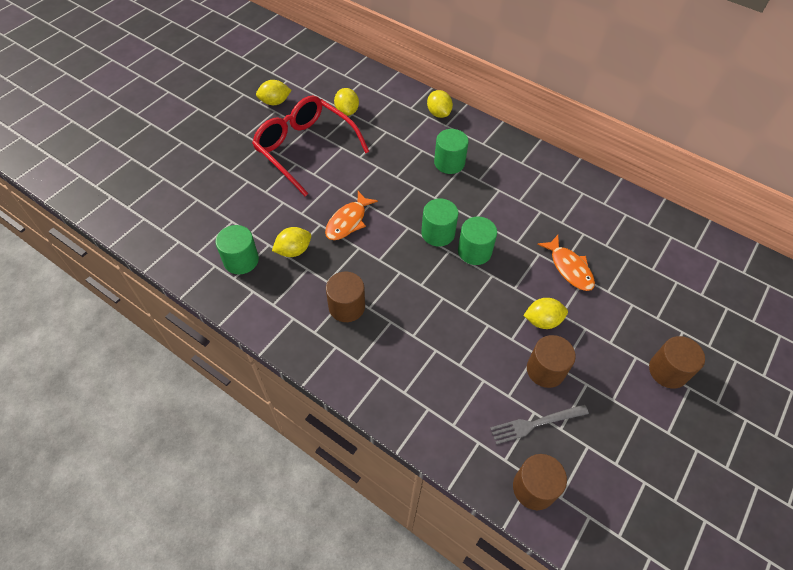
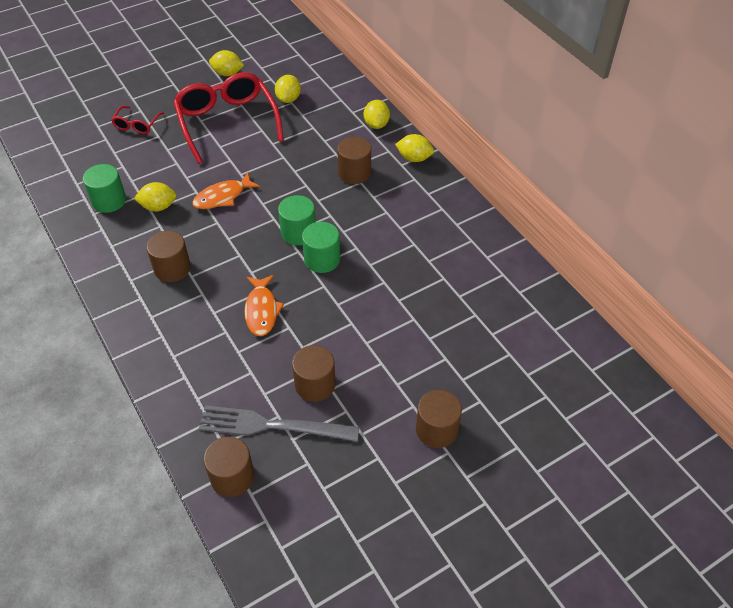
camera: 25 degrees right, 5 degrees down
(219, 176) = (137, 125): none -> red glasses
(449, 163) = (354, 173): green cylinder -> brown cylinder
(535, 423) = (272, 425): grey fork -> grey fork, size x1.52
(542, 321) = (343, 341): yellow lemon -> yellow lemon (414, 158)
(569, 268) = (405, 304): orange fish -> orange fish (262, 310)

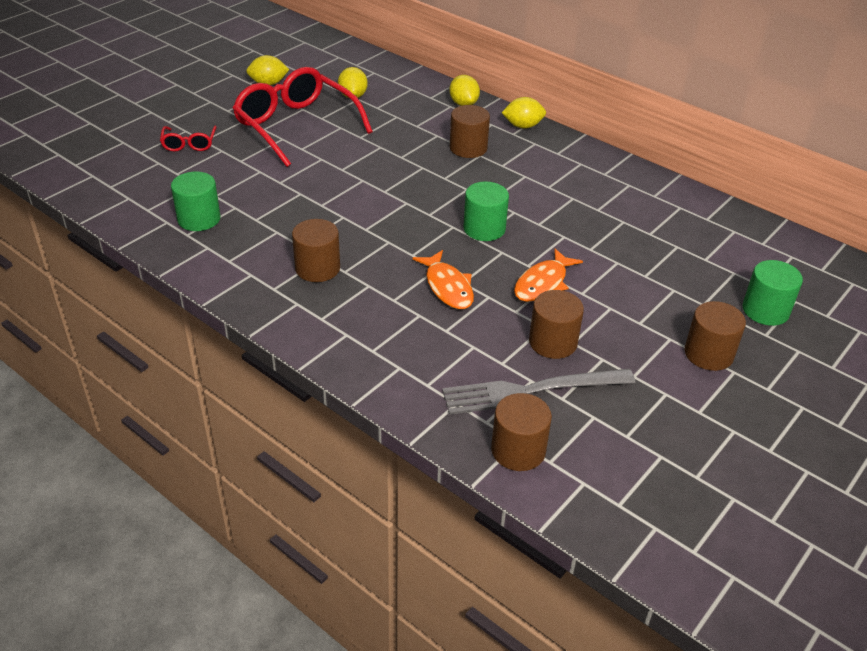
camera: 20 degrees left, 10 degrees down
(158, 207) = (264, 214): yellow lemon -> none
(223, 197) = (334, 193): orange fish -> orange fish (543, 283)
(298, 232) = (442, 210): green cylinder -> green cylinder (765, 310)

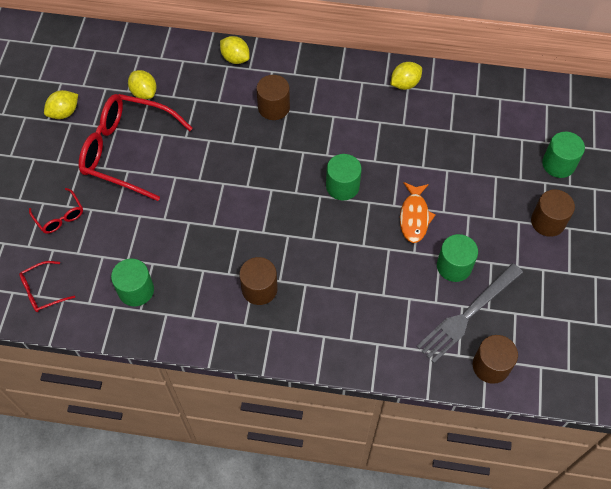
camera: 30 degrees left, 20 degrees up
(118, 185) = (42, 291): none -> red glasses
(448, 287) = (357, 255): orange fish -> none
(523, 126) = (296, 62): yellow lemon -> yellow lemon (405, 84)
(553, 342) = (454, 266): brown cylinder -> green cylinder

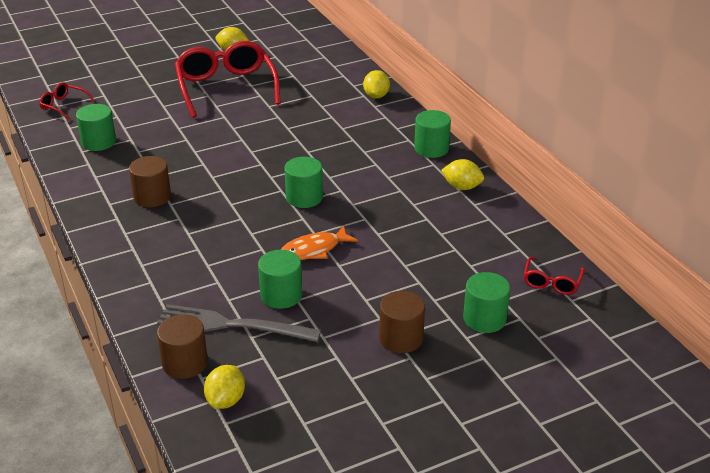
camera: 55 degrees right, 25 degrees down
(59, 216) = (136, 86): red glasses -> red glasses (551, 282)
(144, 93) = (290, 72): yellow lemon -> yellow lemon (226, 400)
(274, 107) = (348, 132): brown cylinder -> none
(341, 71) = (431, 149): none -> green cylinder

